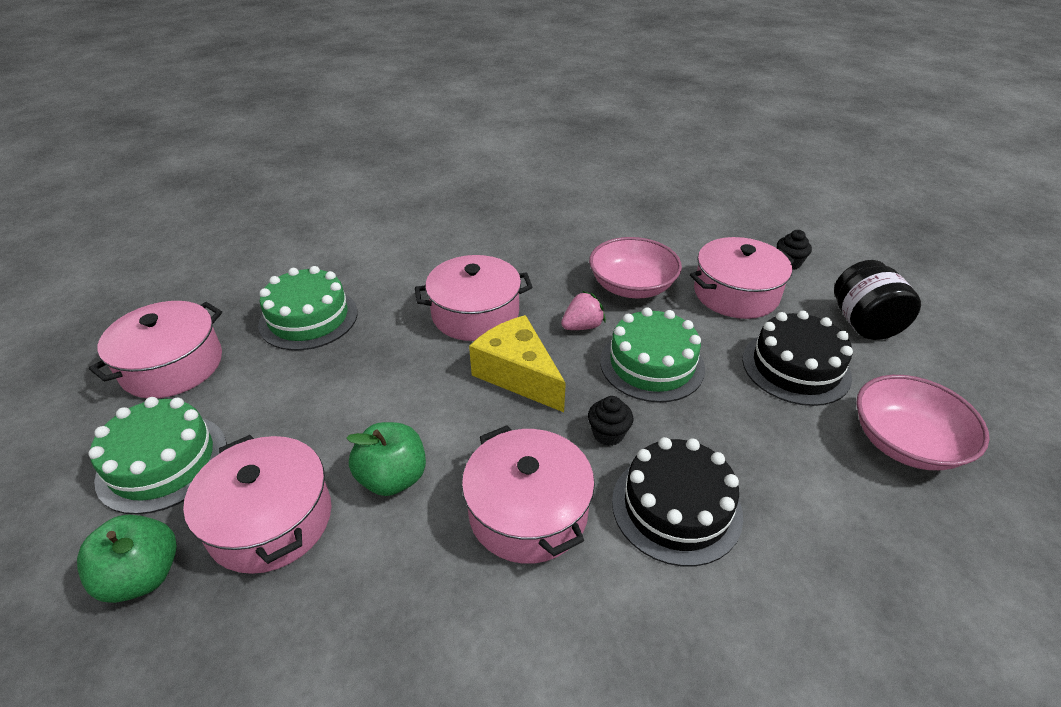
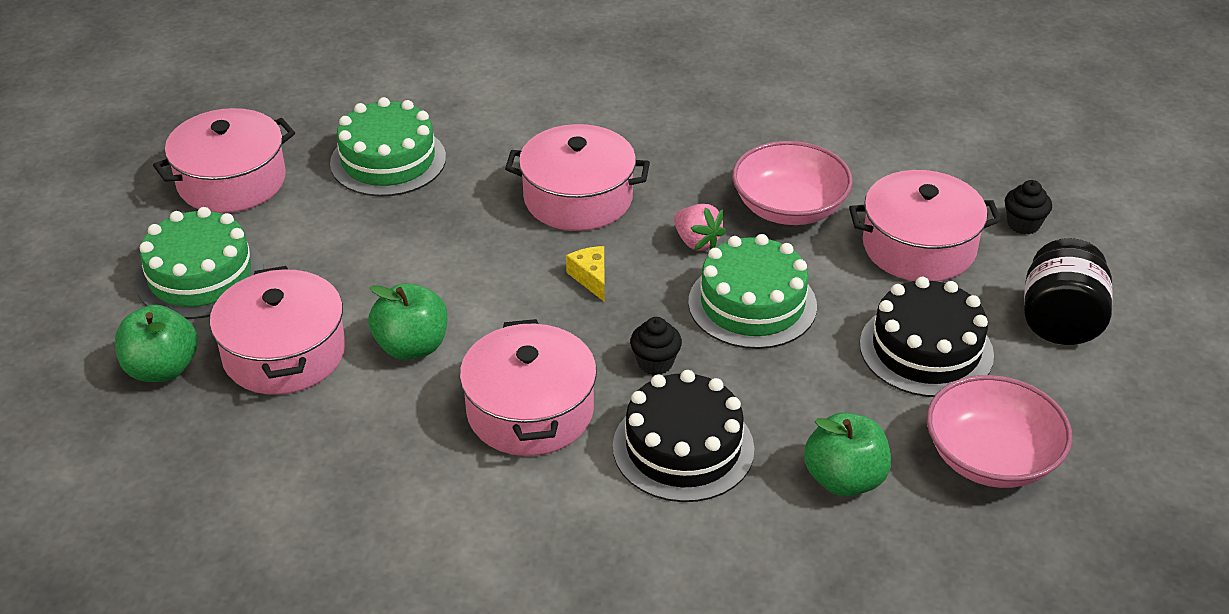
camera: 20 degrees right, 0 degrees up
(518, 374) = (591, 278): yellow cheese -> yellow cheese, size x0.48
(582, 326) = (697, 242): pink strawberry -> pink strawberry turned 60 degrees clockwise
(819, 496) = (844, 479): none -> green apple

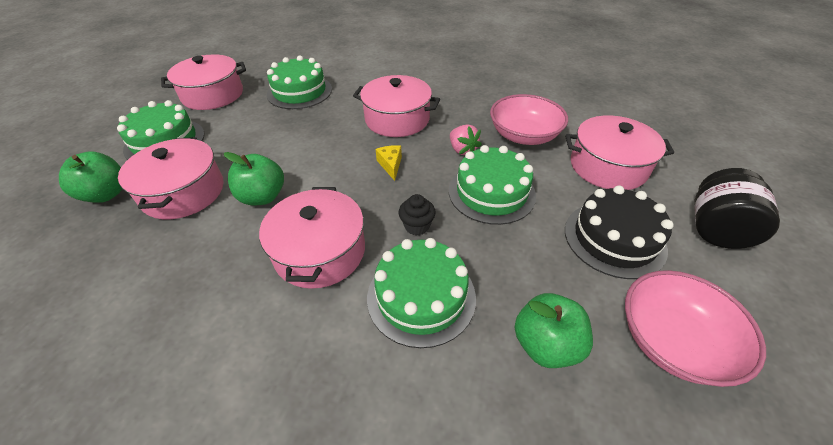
camera: 10 degrees right, 5 degrees up
(683, 447) = (421, 296): black cake -> green cake
(1023, 224) = (679, 159): black cupcake -> none

